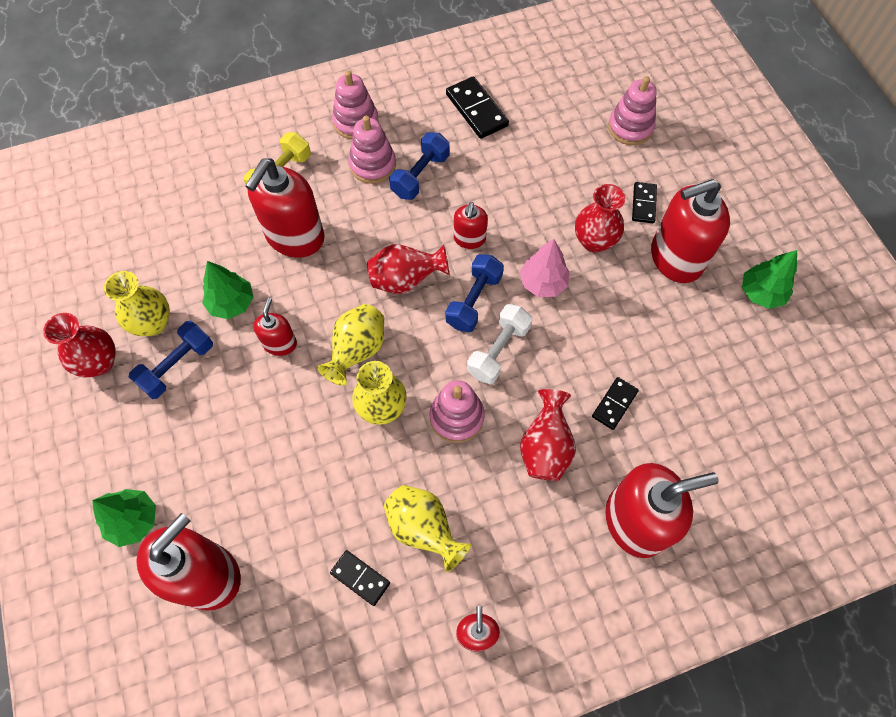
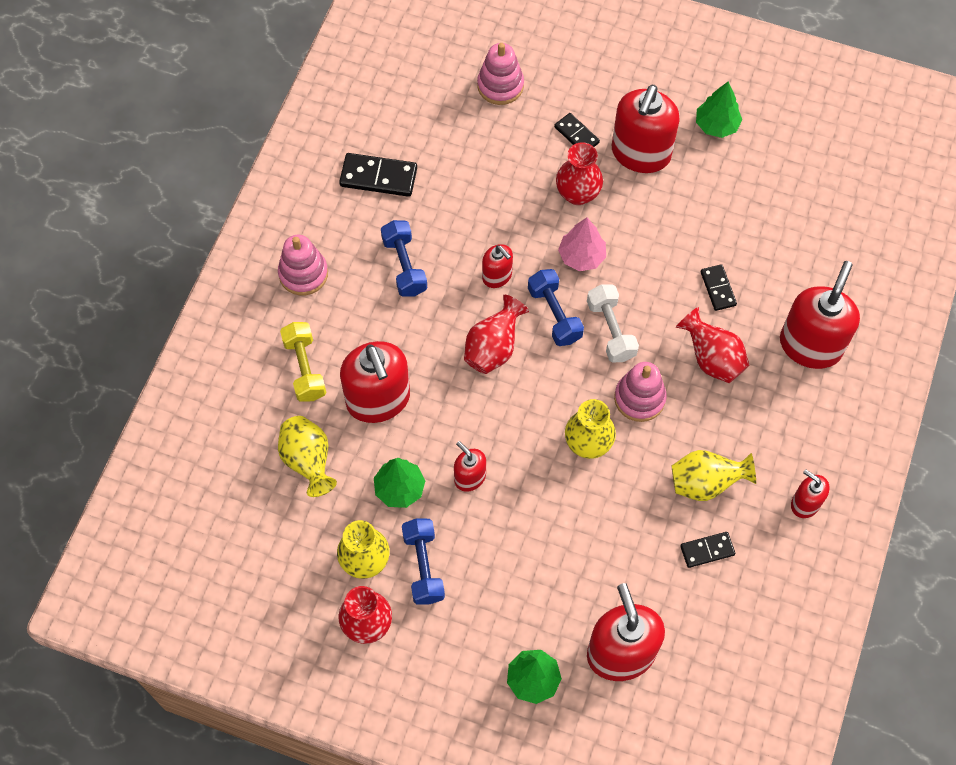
camera: 50 degrees left, 0 degrees up
(357, 351) = (525, 427): yellow vase -> yellow vase (308, 461)
(372, 165) = (360, 293): pink stacking toy -> none

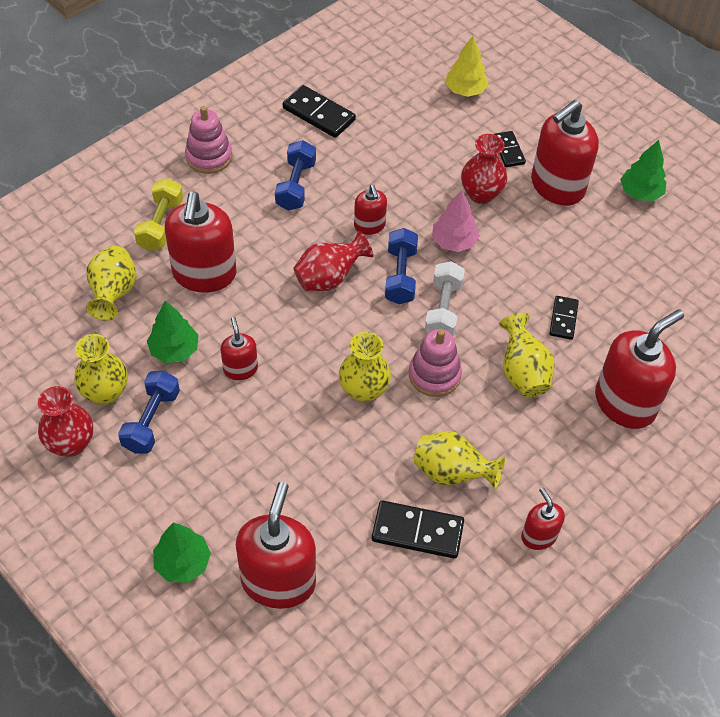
camera: 25 degrees right, 10 degrees down
(500, 85) = (465, 90): pink stacking toy -> yellow tree
(707, 550) = (417, 531): black domino -> black domino, size x1.62
(712, 358) = (522, 372): red vase -> yellow vase

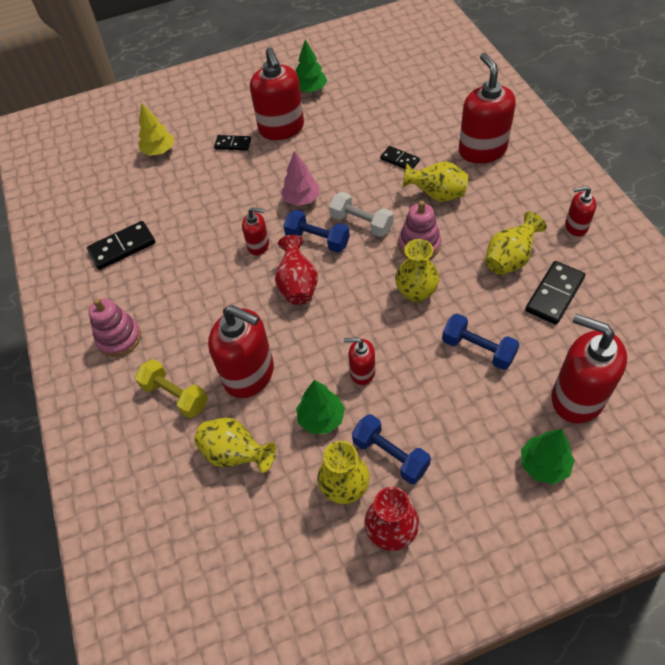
camera: 60 degrees left, 0 degrees up
(296, 185) = (189, 283): blue dumbbell -> blue dumbbell (478, 349)
(481, 194) = (264, 171): red vase -> none

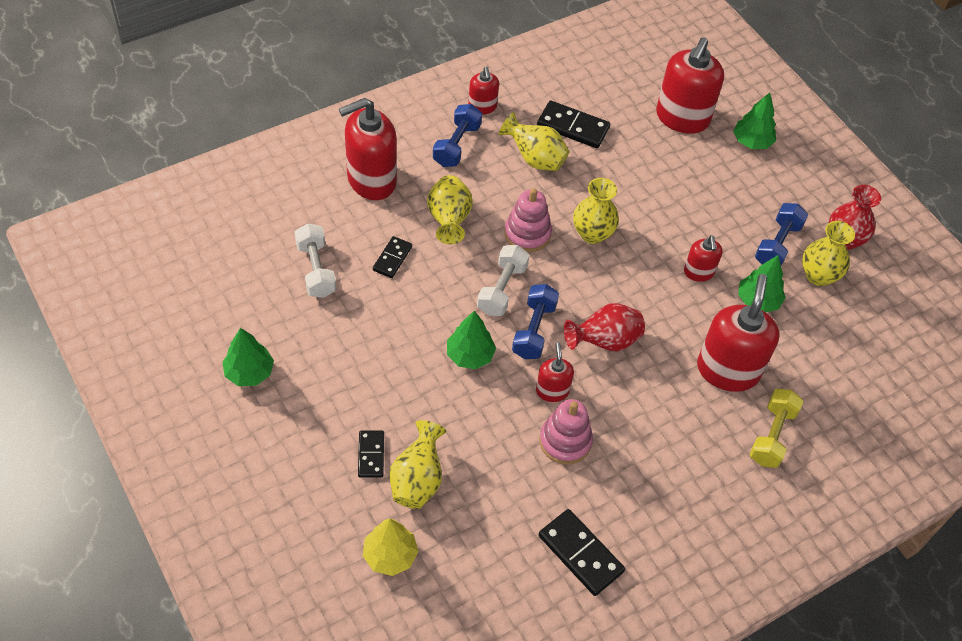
camera: 110 degrees left, 0 degrees up
(119, 338) = (717, 515): pink stacking toy -> pink stacking toy (565, 441)
(236, 454) = (817, 366): yellow vase -> yellow vase (417, 480)
(281, 128) = (336, 398): red soap dispenser -> none
(301, 199) = (470, 355): pink tree -> green tree
(393, 119) = (316, 270): none -> white dumbbell
(478, 349) = (650, 184): blue dumbbell -> blue dumbbell (457, 145)

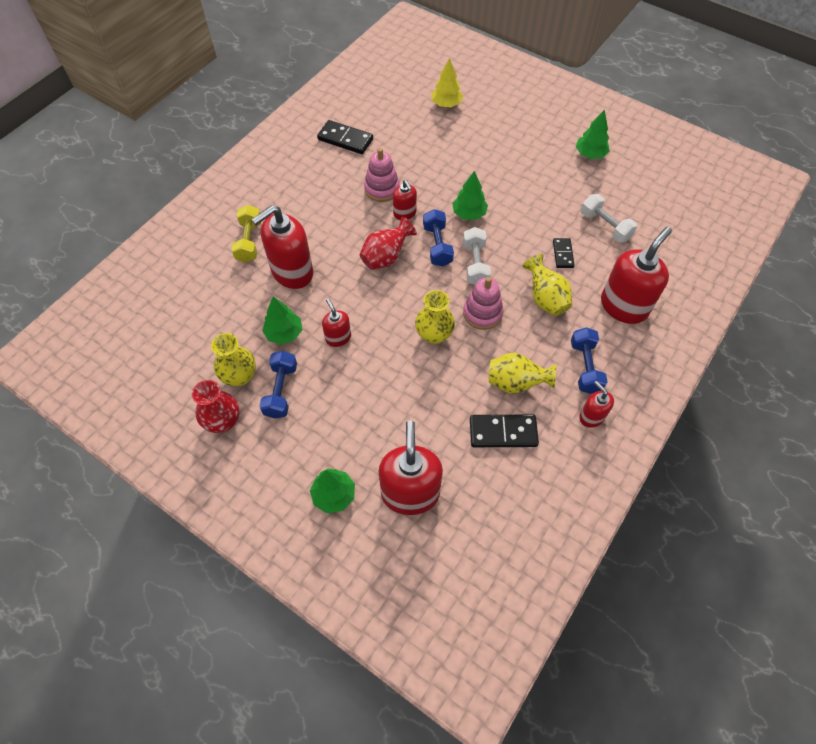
camera: 160 degrees right, 5 degrees up
(371, 455) = (489, 141): black domino -> none
(417, 480) = (455, 139): yellow vase -> none
(727, 370) = (292, 272): red soap dispenser -> red soap dispenser turned 60 degrees clockwise

